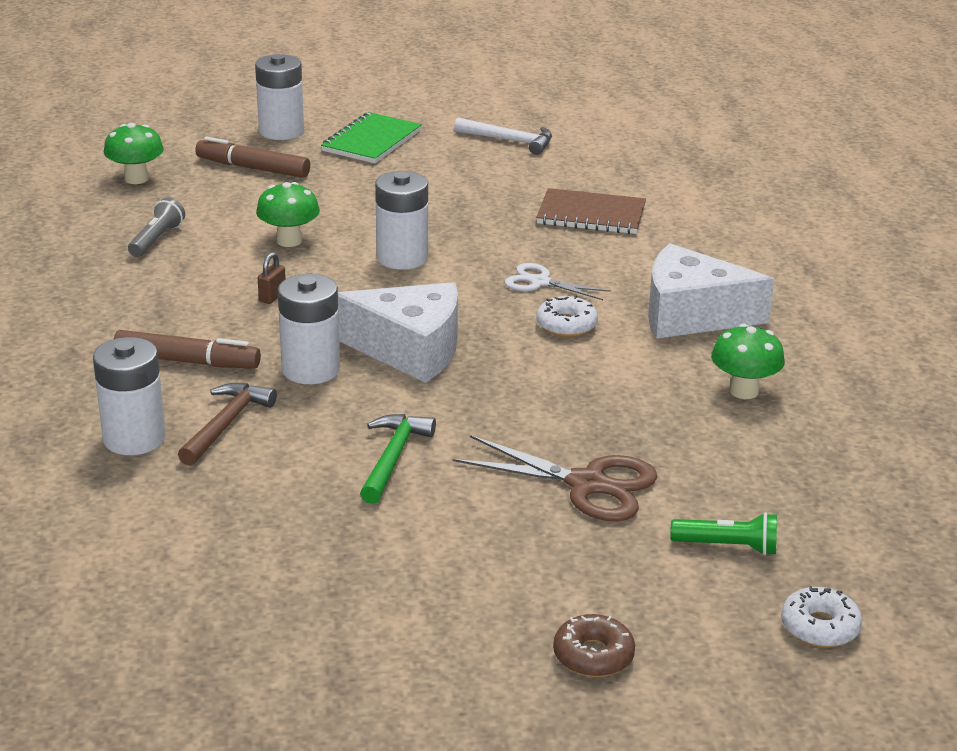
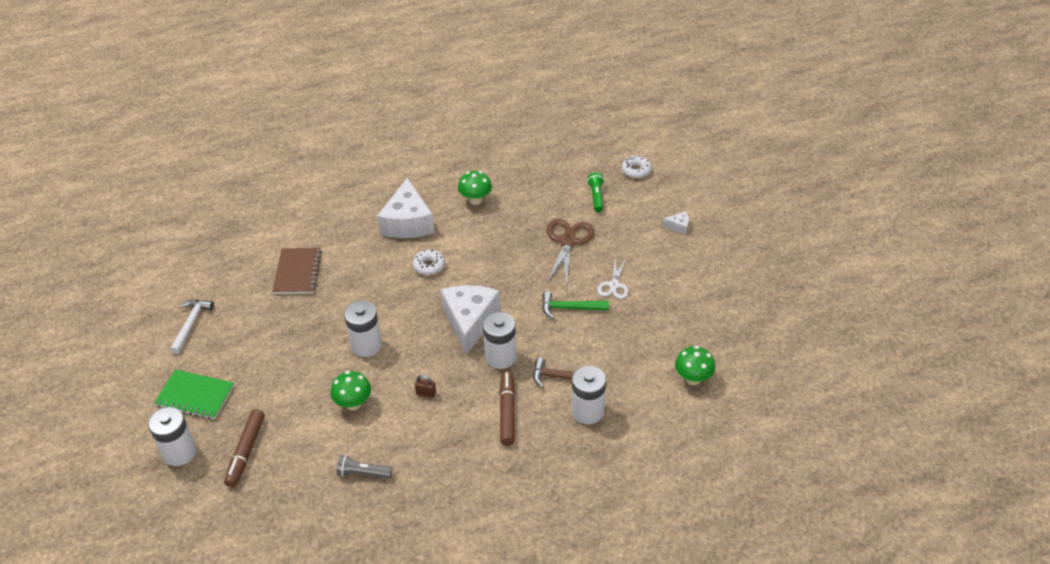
camera: 100 degrees left, 15 degrees up
(136, 179) = (270, 516): green mushroom -> green mushroom (693, 378)
(540, 282) = (384, 282): white scissors -> white scissors (614, 285)
(593, 655) = (678, 226): brown donut -> white cheese

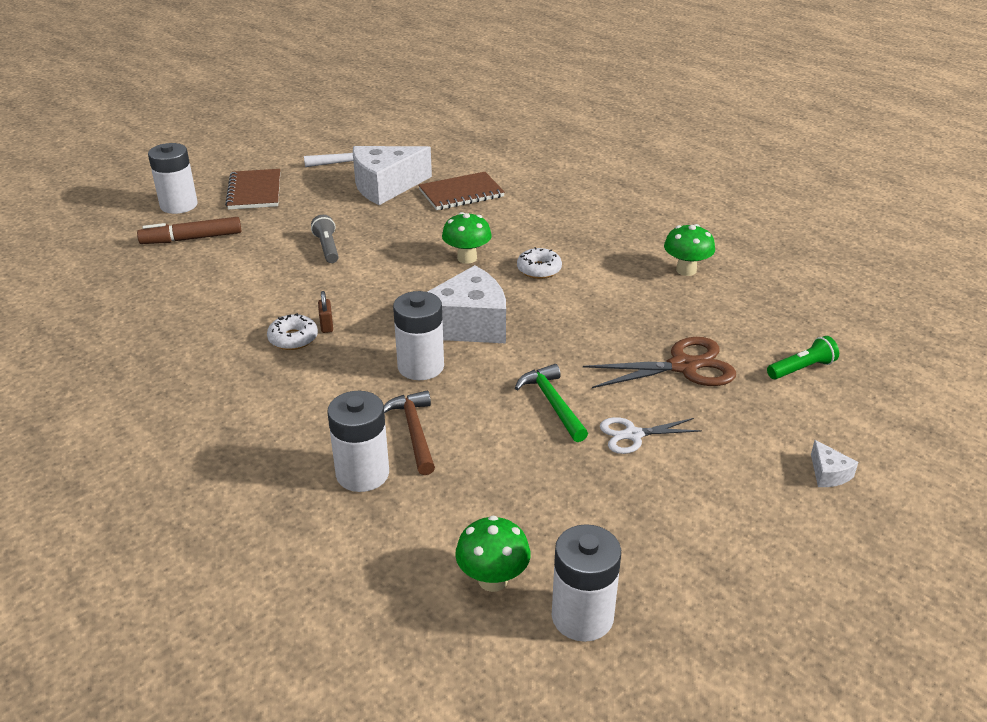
camera: 65 degrees right, 10 degrees down
(195, 396) = (254, 191): green notebook -> brown notebook
(353, 403) = (287, 281): green mushroom -> green mushroom (467, 258)
(363, 473) = (184, 317): grey flashlight -> grey flashlight (327, 248)
(366, 345) = (380, 264): white battery -> white battery (582, 616)
(407, 222) = (598, 235): white cheese -> white cheese (385, 186)
(507, 412) = (326, 398): brown marker -> none
(636, 171) = (904, 393): white donut -> white donut (293, 338)

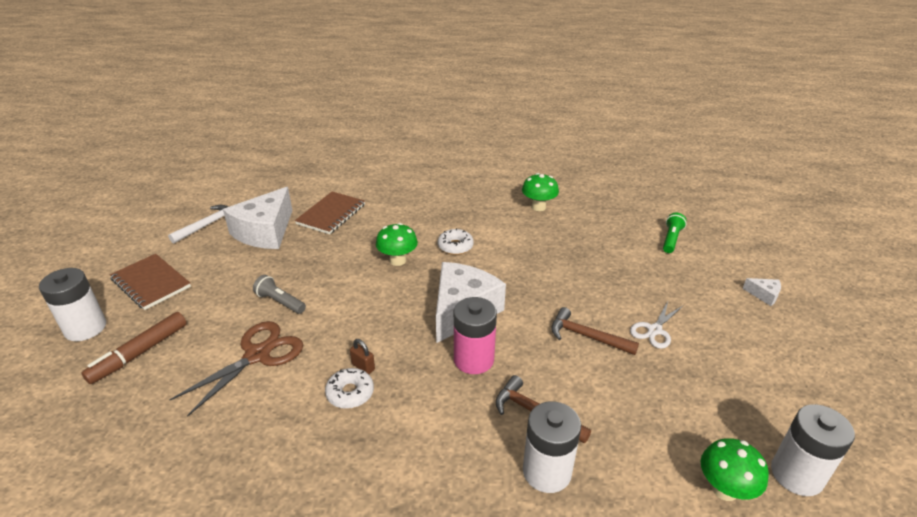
camera: 40 degrees left, 0 degrees up
(420, 366) = (473, 359): white battery -> pink battery
(552, 403) = (586, 336): green hammer -> brown hammer
(683, 366) = (618, 269): brown scissors -> brown scissors (257, 355)

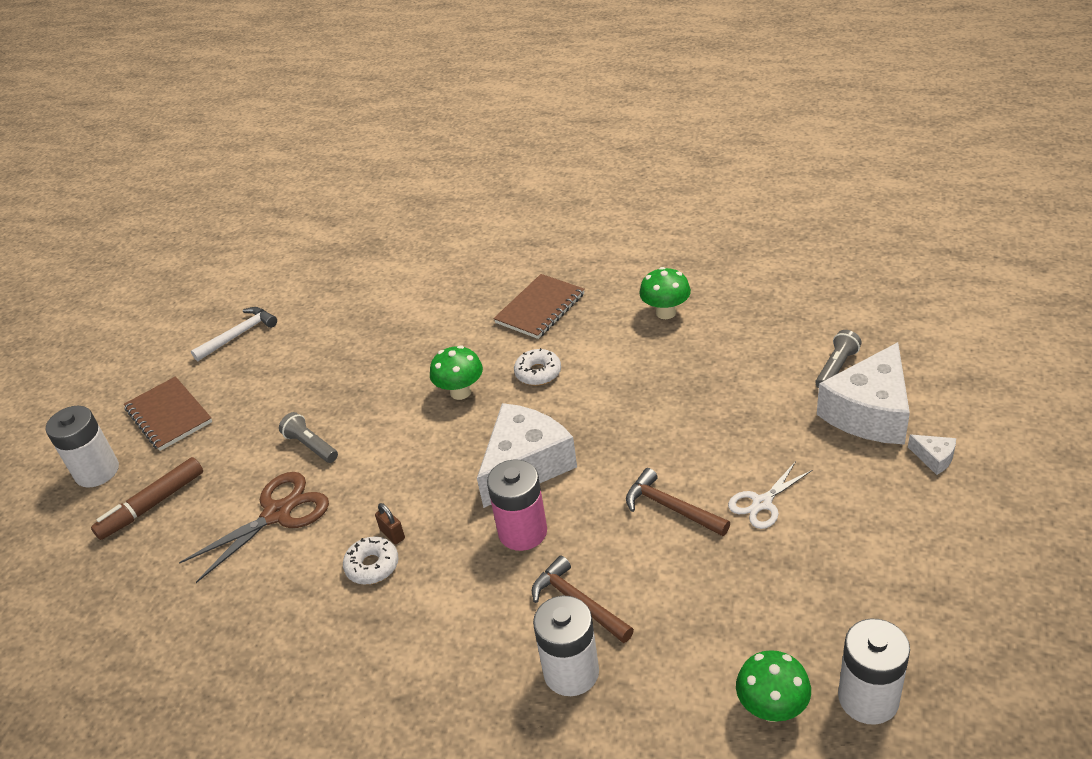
camera: 15 degrees right, 5 degrees up
(265, 232) = (305, 346): white cheese -> white cheese (869, 412)
(331, 214) = (390, 321): brown notebook -> brown notebook (540, 308)
(671, 239) = (836, 368): green flashlight -> grey flashlight

